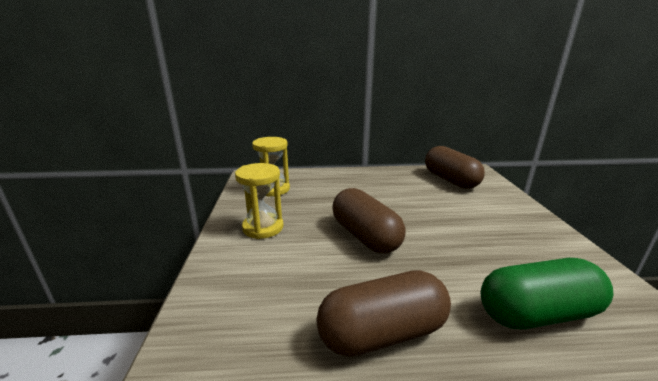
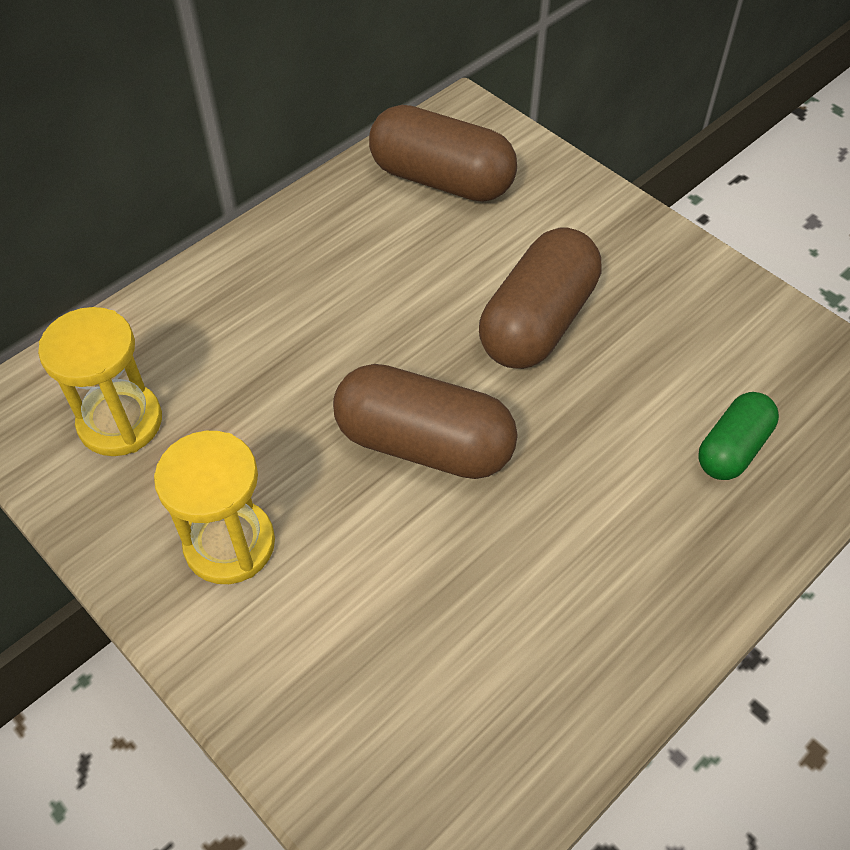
camera: 40 degrees left, 30 degrees up
(382, 333) = (594, 612): brown capsule -> brown capsule (537, 322)
(537, 313) = (732, 449): green capsule -> green capsule, size x0.58

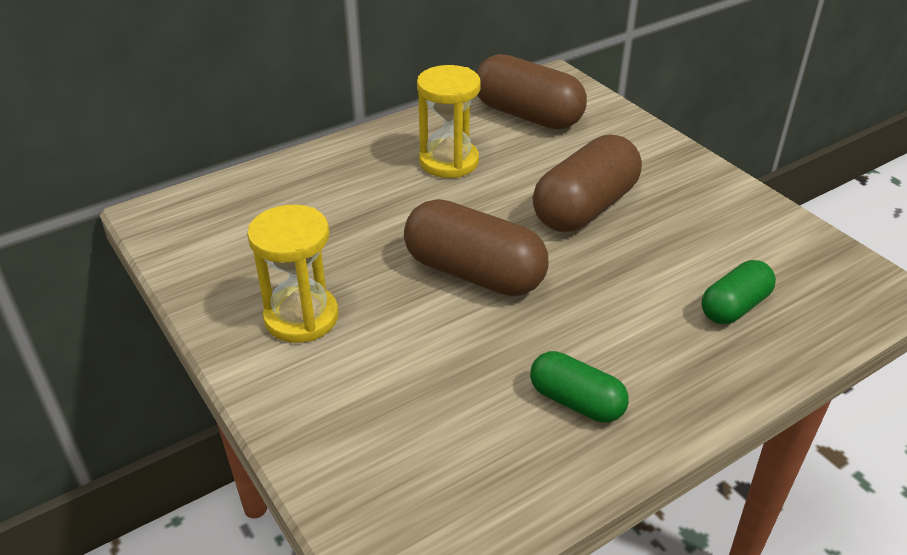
camera: 10 degrees right, 15 degrees down
(120, 422) = (240, 232): yellow hourglass -> yellow hourglass (449, 162)
(577, 615) = (576, 402): none -> green capsule

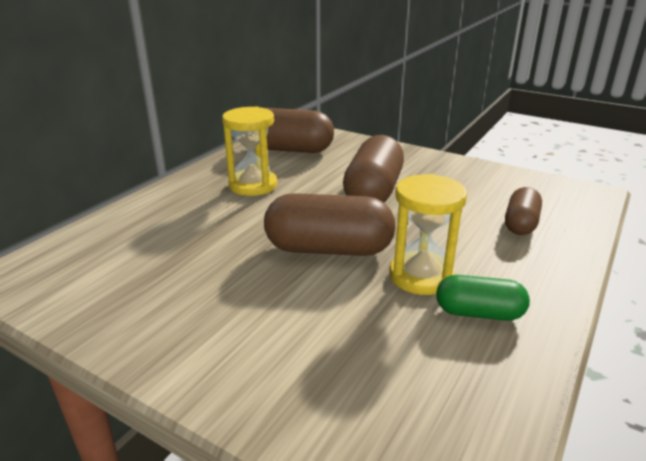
camera: 25 degrees left, 10 degrees down
(301, 317) = (206, 319): yellow hourglass -> yellow hourglass (421, 276)
(734, 307) = (520, 224): green capsule -> brown capsule

